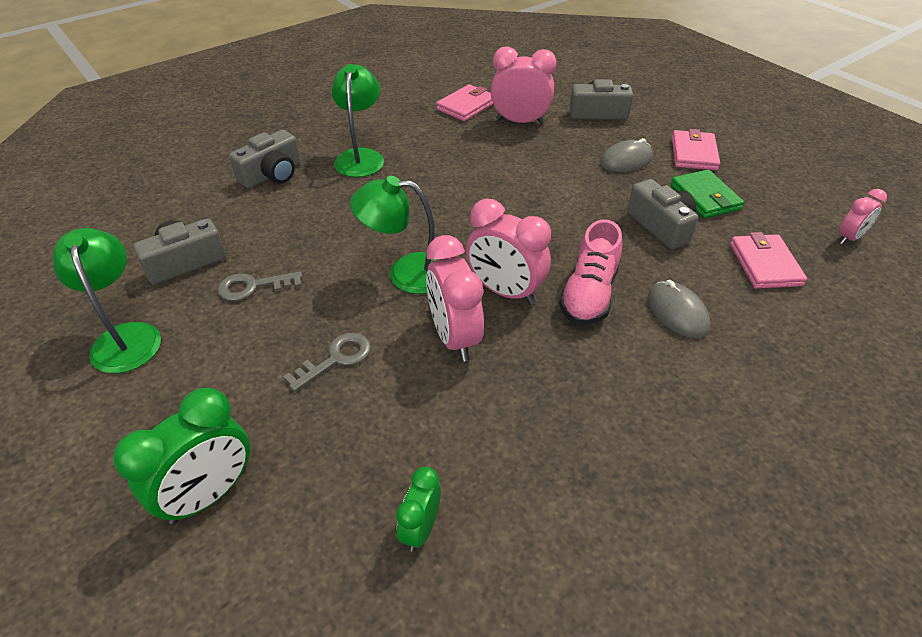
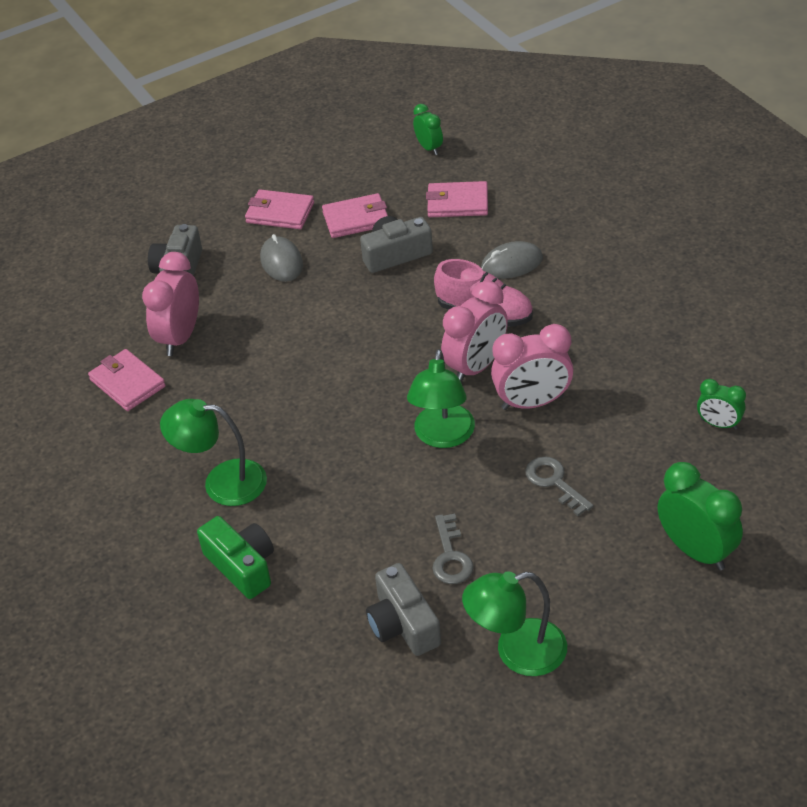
camera: 80 degrees left, 0 degrees up
(272, 174) = (242, 566): grey camera -> green camera
(705, 197) = (356, 219): green wallet -> pink wallet
(849, 238) = (429, 148): pink clock -> green clock

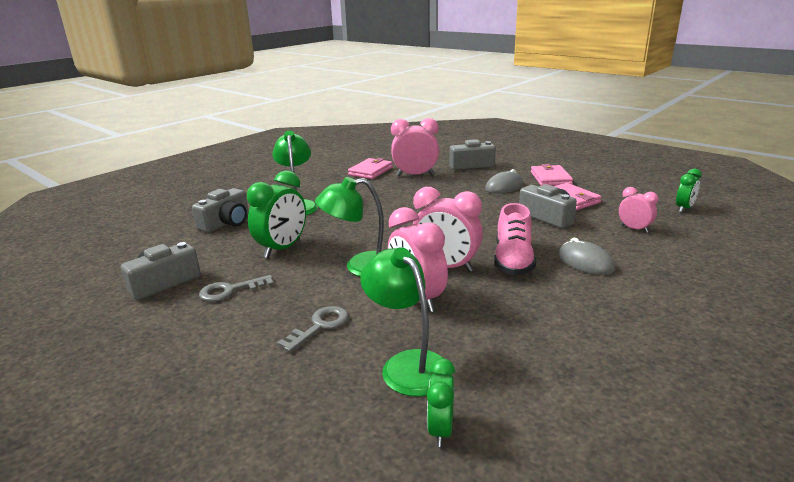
camera: 70 degrees right, 20 degrees down
(242, 566) = (226, 223): green camera -> grey camera
(457, 203) = (634, 229): pink wallet -> pink clock
(517, 652) = (118, 338): green lamp -> green lamp (408, 364)
(696, 551) = (230, 438): green clock -> green clock (282, 249)

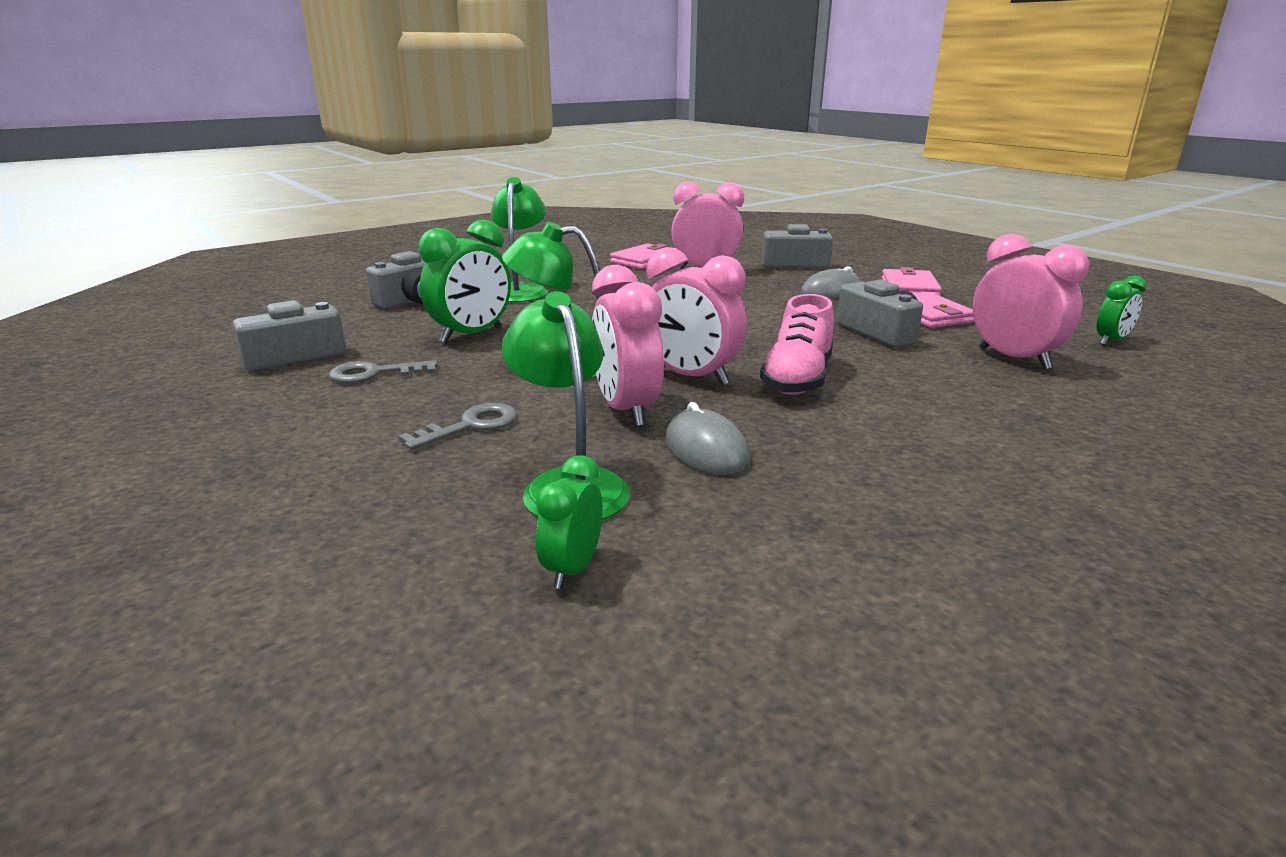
camera: 10 degrees right, 0 degrees up
(585, 262) = (911, 392): grey mouse -> grey mouse (706, 450)
(634, 229) = (1013, 359): pink clock -> pink clock, size x1.75

